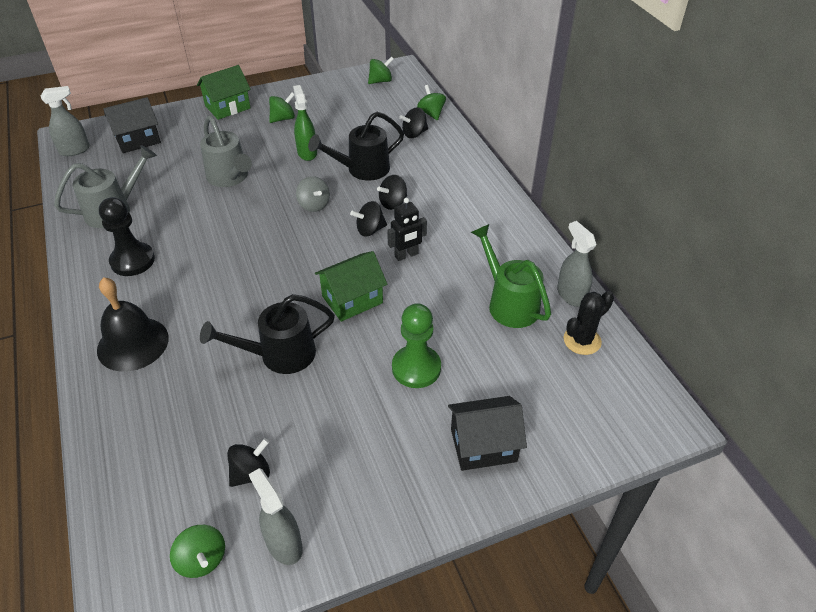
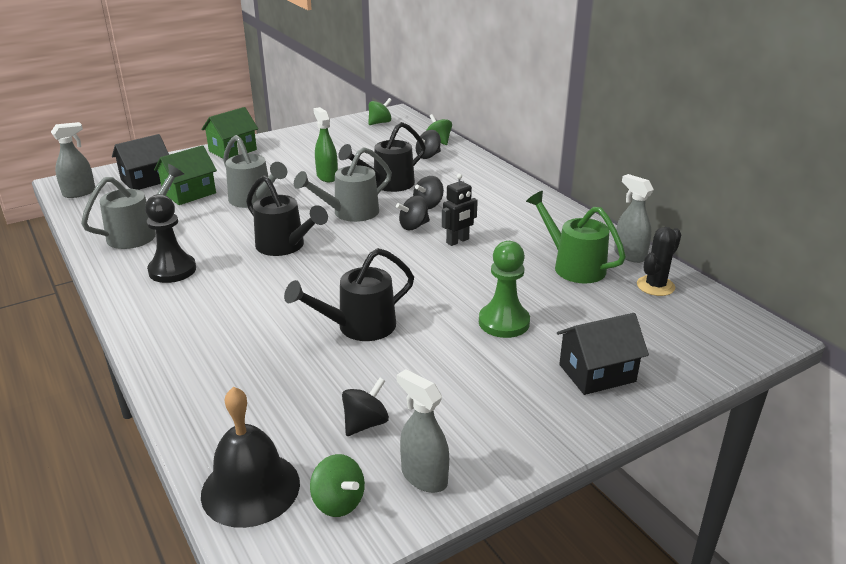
camera: 10 degrees left, 15 degrees down
(133, 343) = (195, 334): black bell -> black bell (250, 488)
(242, 243) = (285, 246): none -> black watering can
(283, 118) = (293, 154): green spinning top -> none
(314, 205) = (349, 213): grey spinning top -> grey watering can
(352, 299) = (417, 278): green house -> green house (189, 193)

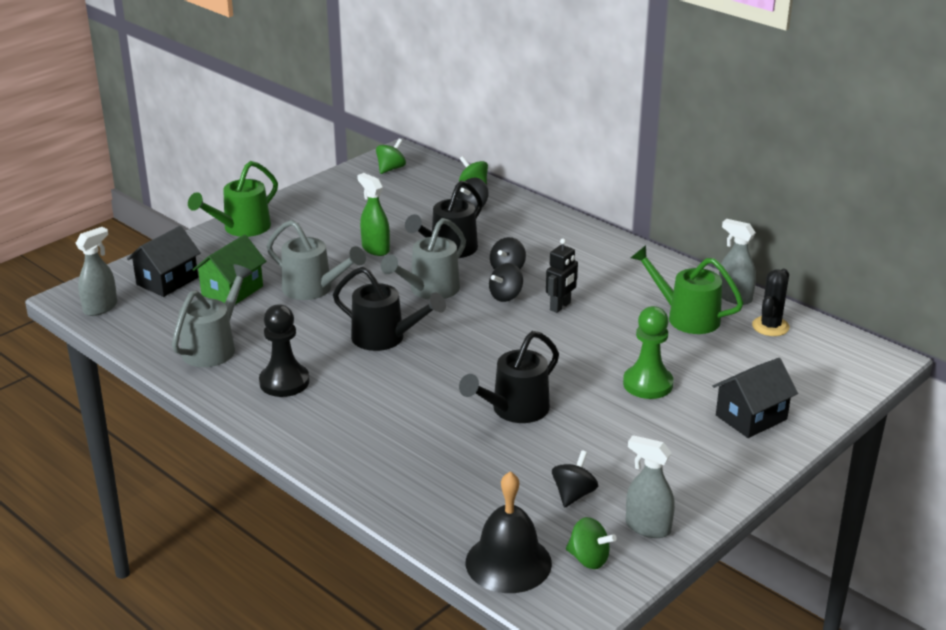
camera: 15 degrees left, 0 degrees up
(232, 150) = (241, 228): green house -> green watering can

